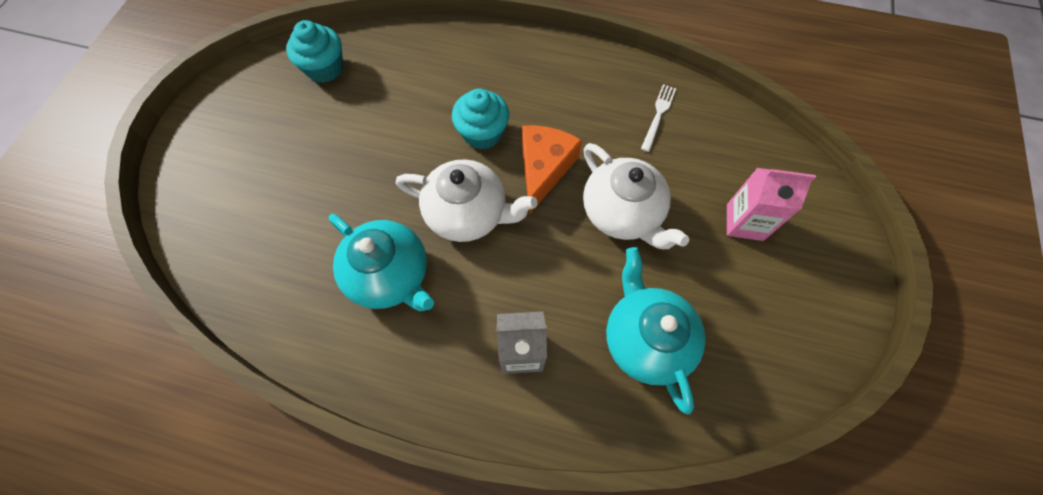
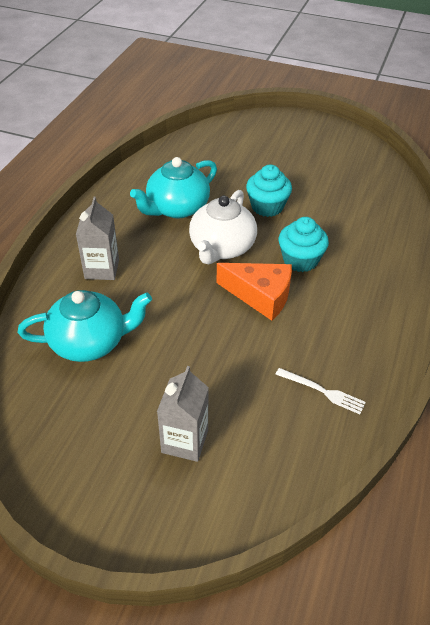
camera: 95 degrees right, 20 degrees down
(325, 68) = (366, 175): turquoise cupcake -> turquoise cupcake (267, 207)
(622, 213) = (209, 344): white teapot -> none
(744, 222) = (185, 441): pink carton -> grey carton

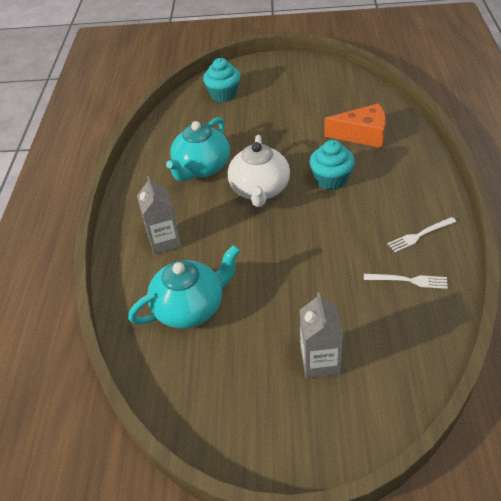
camera: 15 degrees left, 0 degrees up
(260, 296) = (315, 219): orange cheese -> orange cheese (362, 135)
(267, 207) = (279, 143): turquoise cupcake -> turquoise cupcake (223, 94)
(362, 348) = (420, 235): none -> white fork

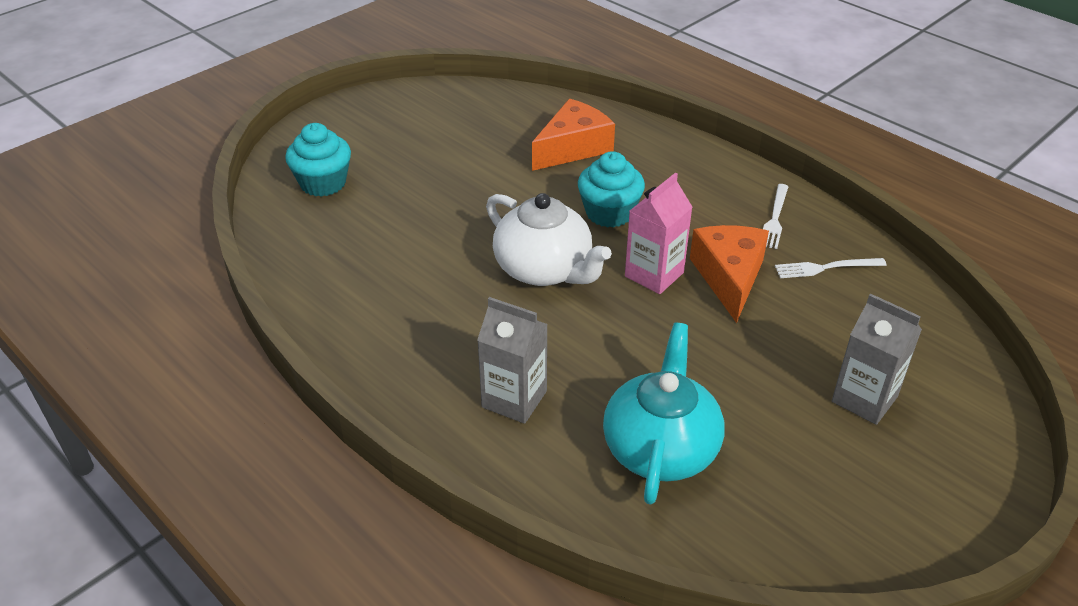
camera: 50 degrees left, 5 degrees down
(201, 168) = (430, 286): turquoise teapot -> none
(307, 224) = (654, 274): none -> pink carton
(344, 250) = (729, 277): none -> orange cheese
(408, 280) = (826, 268): white fork -> white fork turned 150 degrees counterclockwise

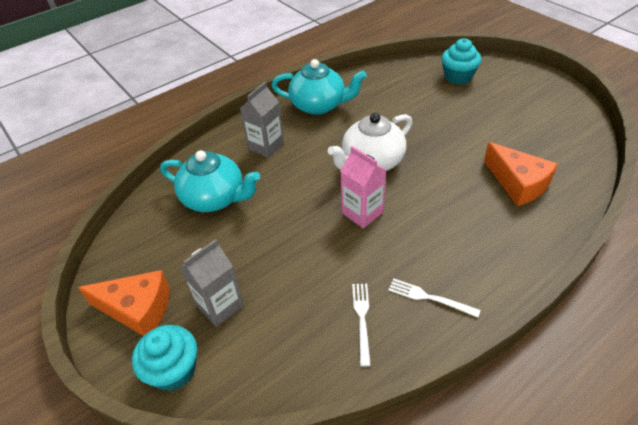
camera: 100 degrees right, 5 degrees up
(390, 340) = (319, 105): none -> turquoise teapot
(609, 213) = (433, 196): turquoise cupcake -> turquoise cupcake (173, 370)
(729, 277) = (355, 253): orange cheese -> orange cheese (137, 309)

